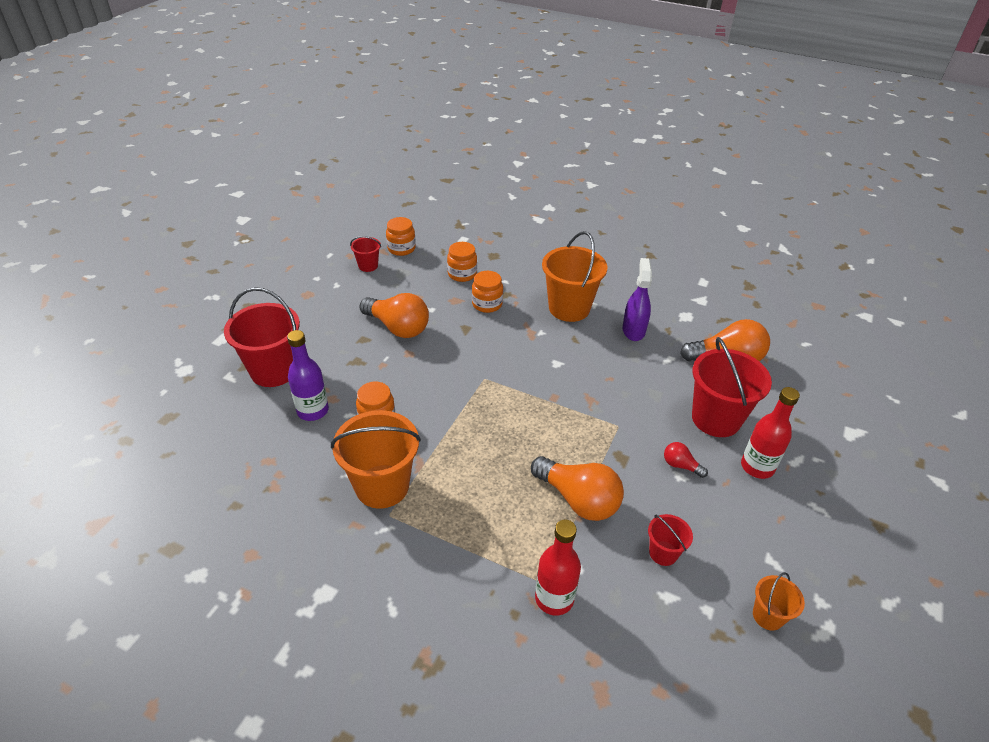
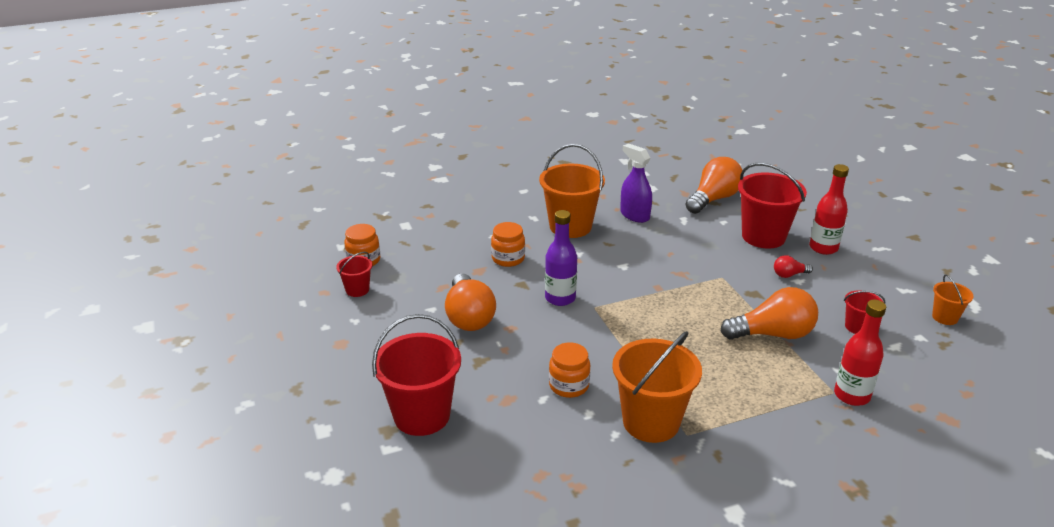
camera: 45 degrees left, 10 degrees down
(313, 411) = (510, 417): purple bottle -> purple bottle (560, 298)
(398, 327) = (469, 317): orange light bulb -> orange light bulb turned 90 degrees clockwise
(462, 274) = (451, 250): orange jar -> none

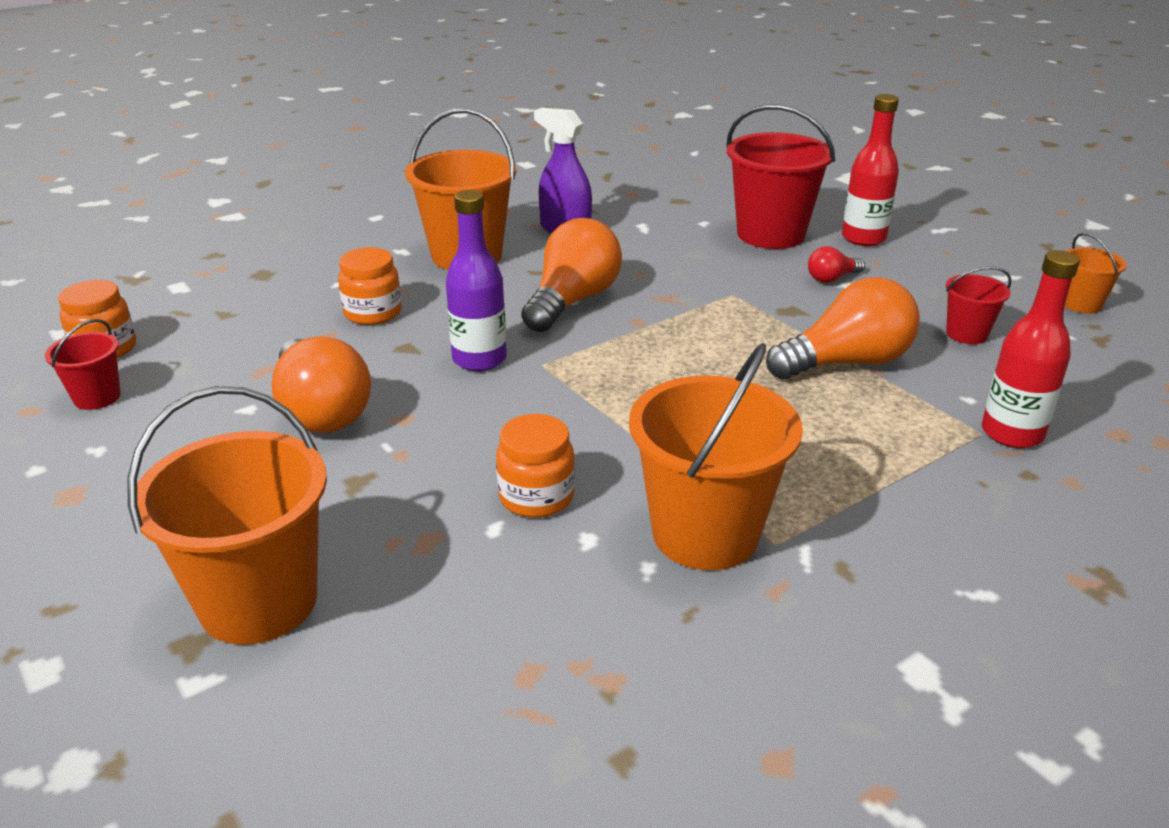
camera: 15 degrees left, 0 degrees up
(422, 415) = (258, 601): red bucket -> orange bucket
(713, 199) = (677, 196): orange light bulb -> orange light bulb (573, 301)

